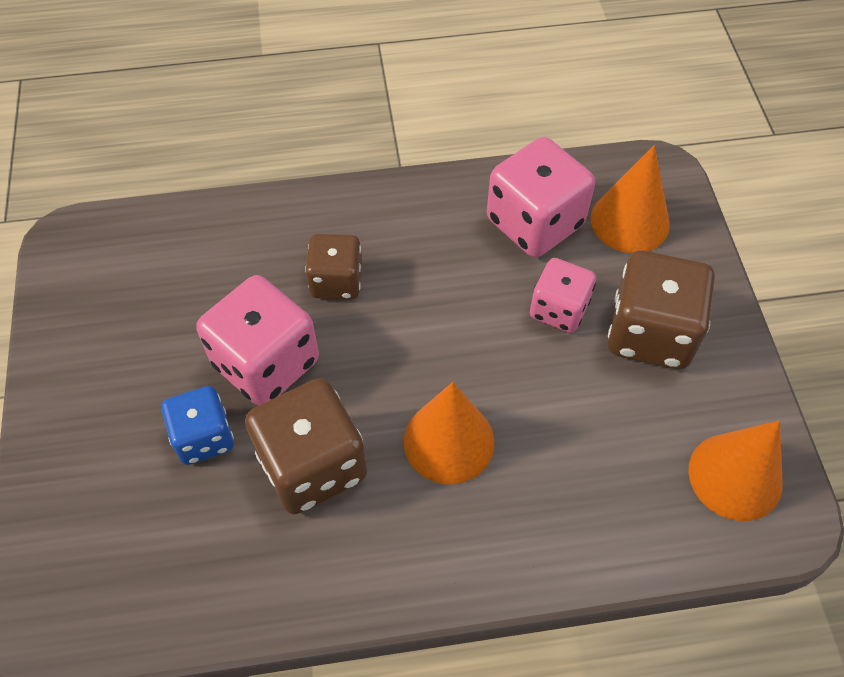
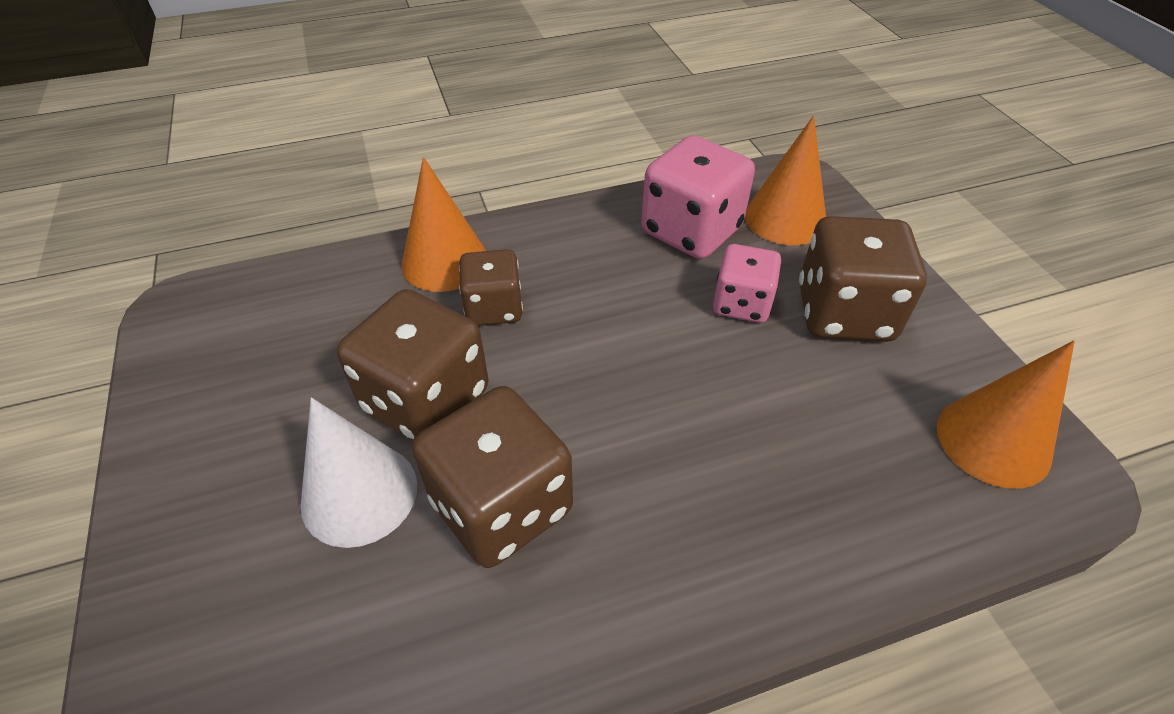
camera: 10 degrees left, 10 degrees down
(204, 437) = (359, 494): blue dice -> white cone
(266, 363) = (426, 400): pink dice -> brown dice
(449, 441) = (660, 453): orange cone -> orange cone (445, 261)

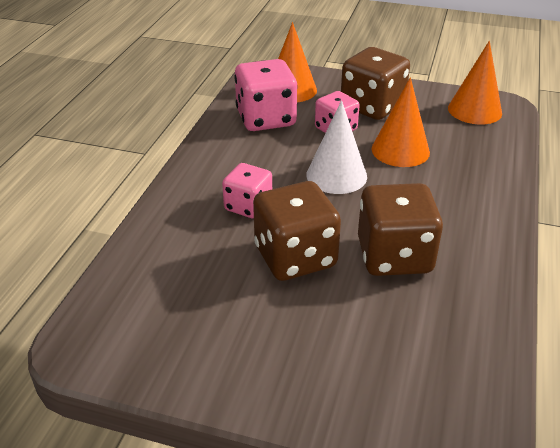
camera: 55 degrees left, 10 degrees down
(359, 494) = (341, 305): white cone -> white cone (336, 175)
(445, 261) = (184, 210): orange cone -> orange cone (400, 150)
(494, 308) = (248, 206): brown dice -> pink dice

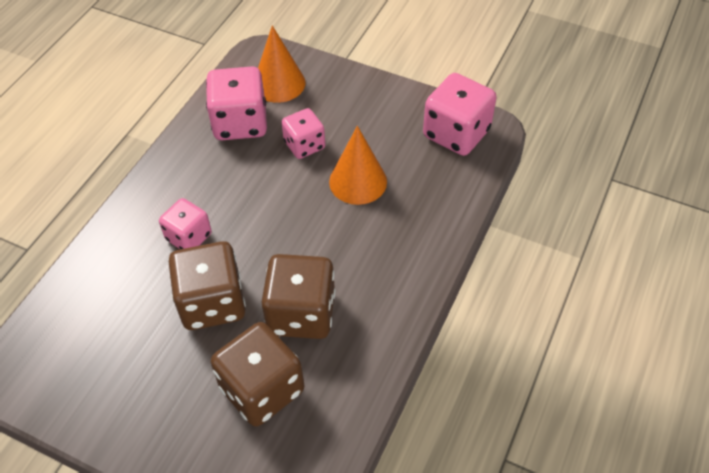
camera: 10 degrees right, 15 degrees up
(336, 175) = (283, 207): white cone -> none
(372, 106) = (352, 117): brown dice -> brown dice (262, 389)
(474, 110) = (456, 133): orange cone -> pink dice

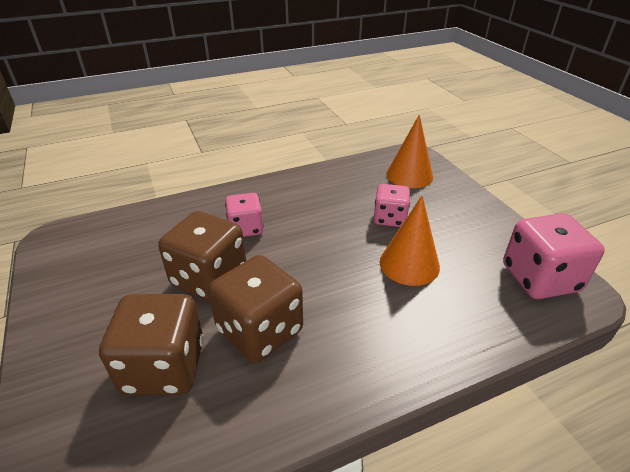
camera: 40 degrees right, 15 degrees down
(240, 123) = (357, 184): pink dice -> none

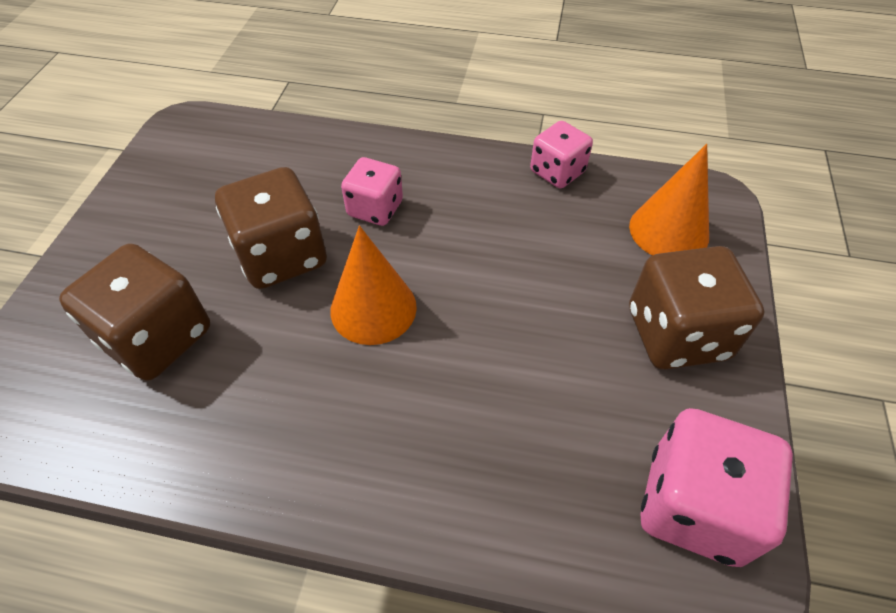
camera: 35 degrees right, 15 degrees up
(260, 330) = (274, 353): brown dice -> brown dice (676, 334)
(389, 218) = (567, 287): pink dice -> pink dice (557, 172)
(409, 264) = (525, 370): orange cone -> orange cone (373, 308)

